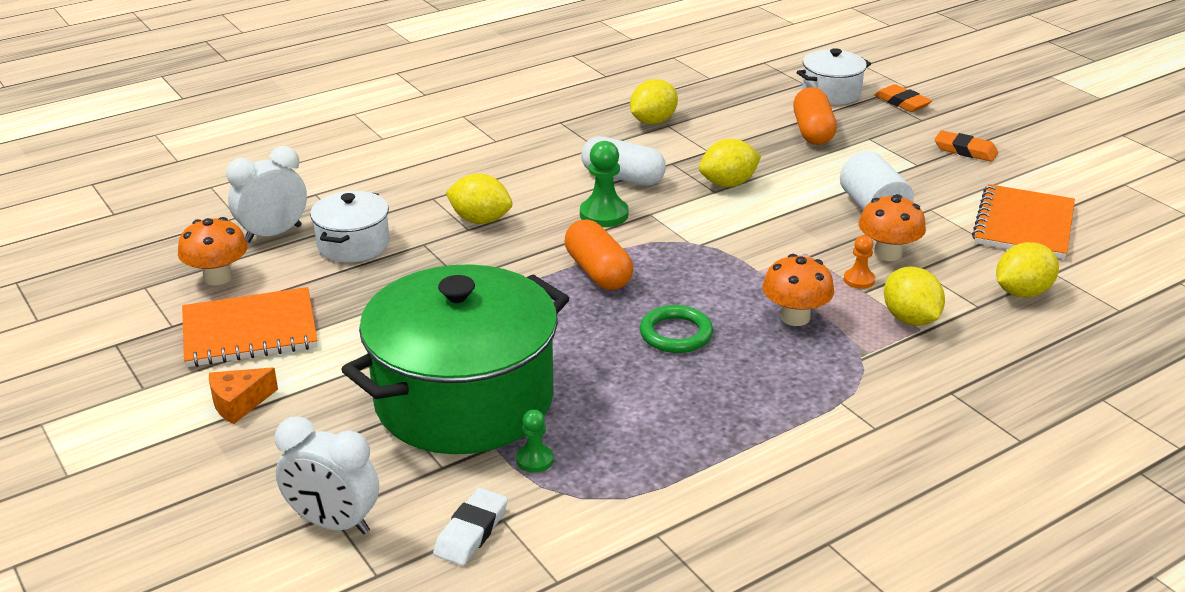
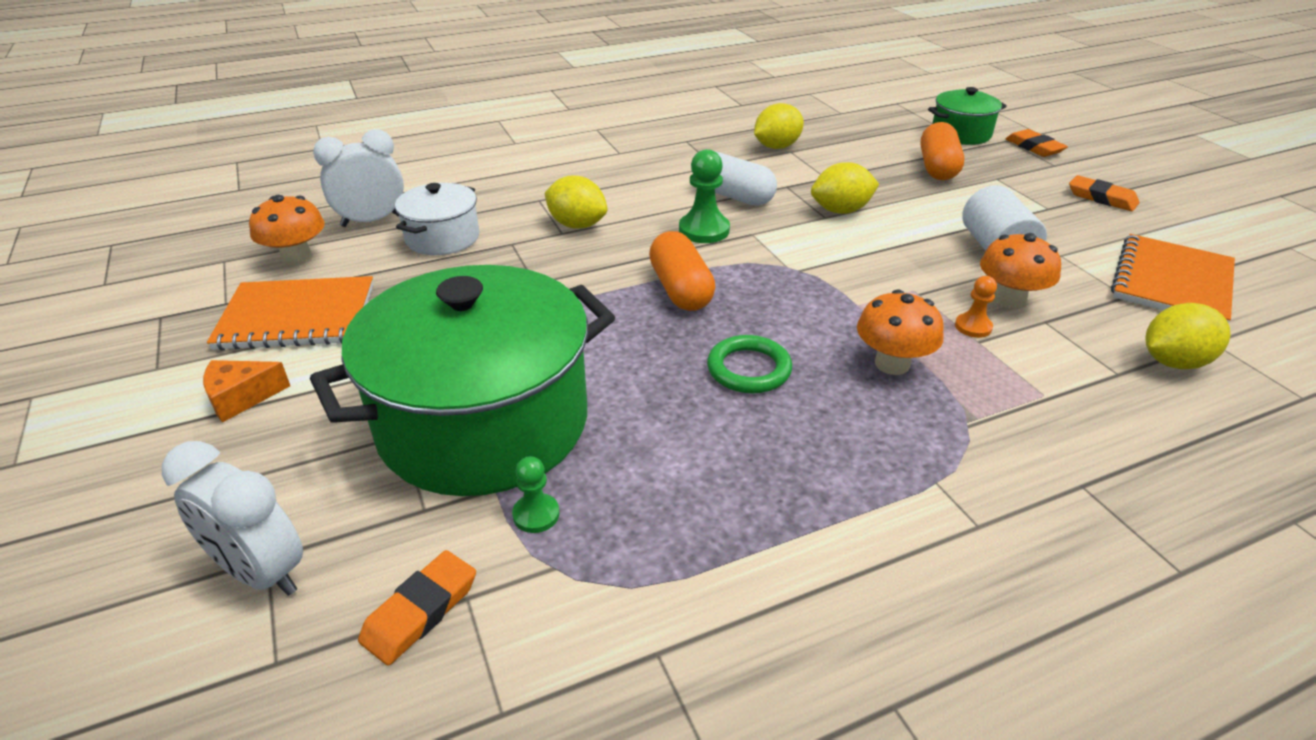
camera: 10 degrees right, 5 degrees up
(471, 531) = (420, 611): white eraser -> orange eraser
(831, 93) = (961, 134): white pot -> green pot
(910, 319) = (1032, 381): yellow lemon -> none

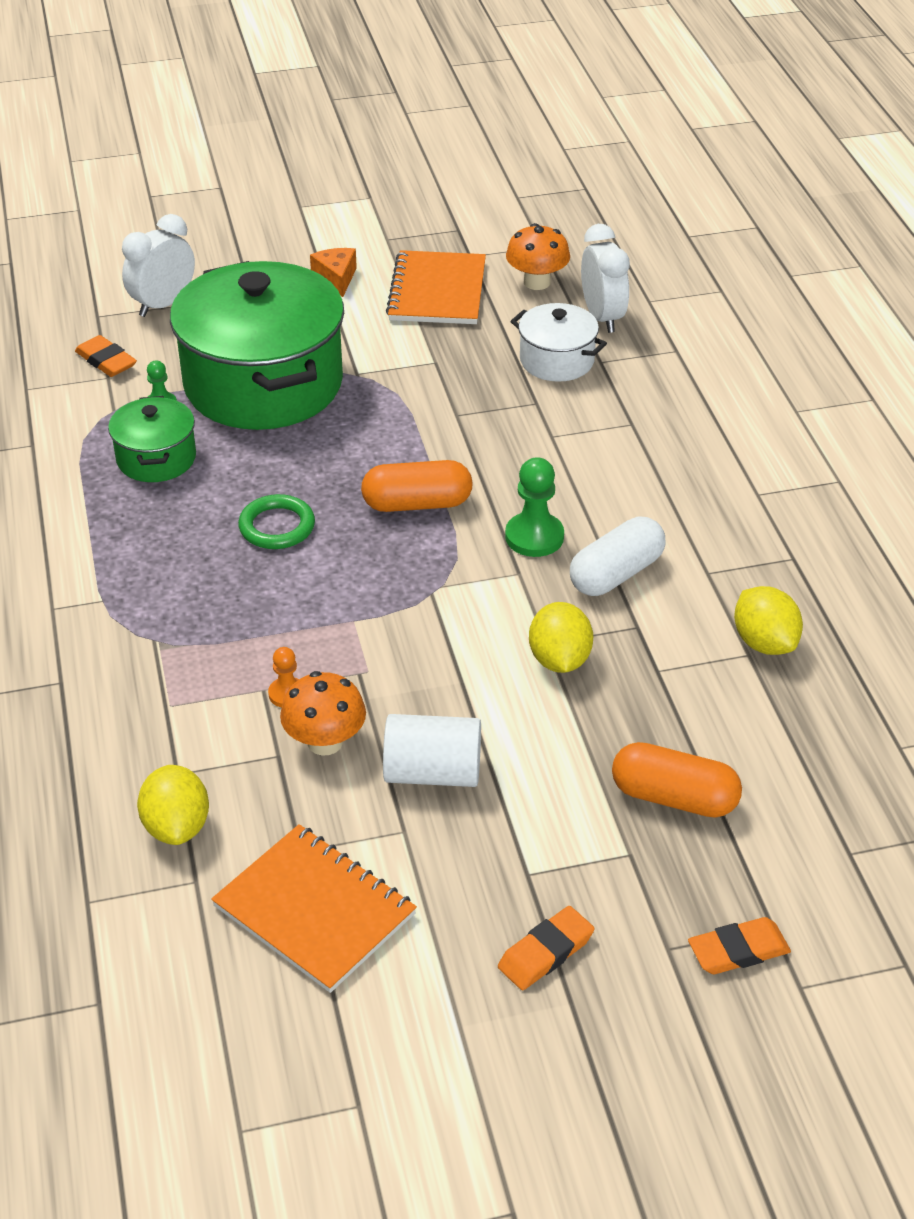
camera: 100 degrees right, 5 degrees up
(577, 225) = (566, 447): yellow lemon -> none
(892, 364) = (251, 617): orange mushroom -> none
(961, 134) = (801, 873): green pot -> green pot (156, 458)

